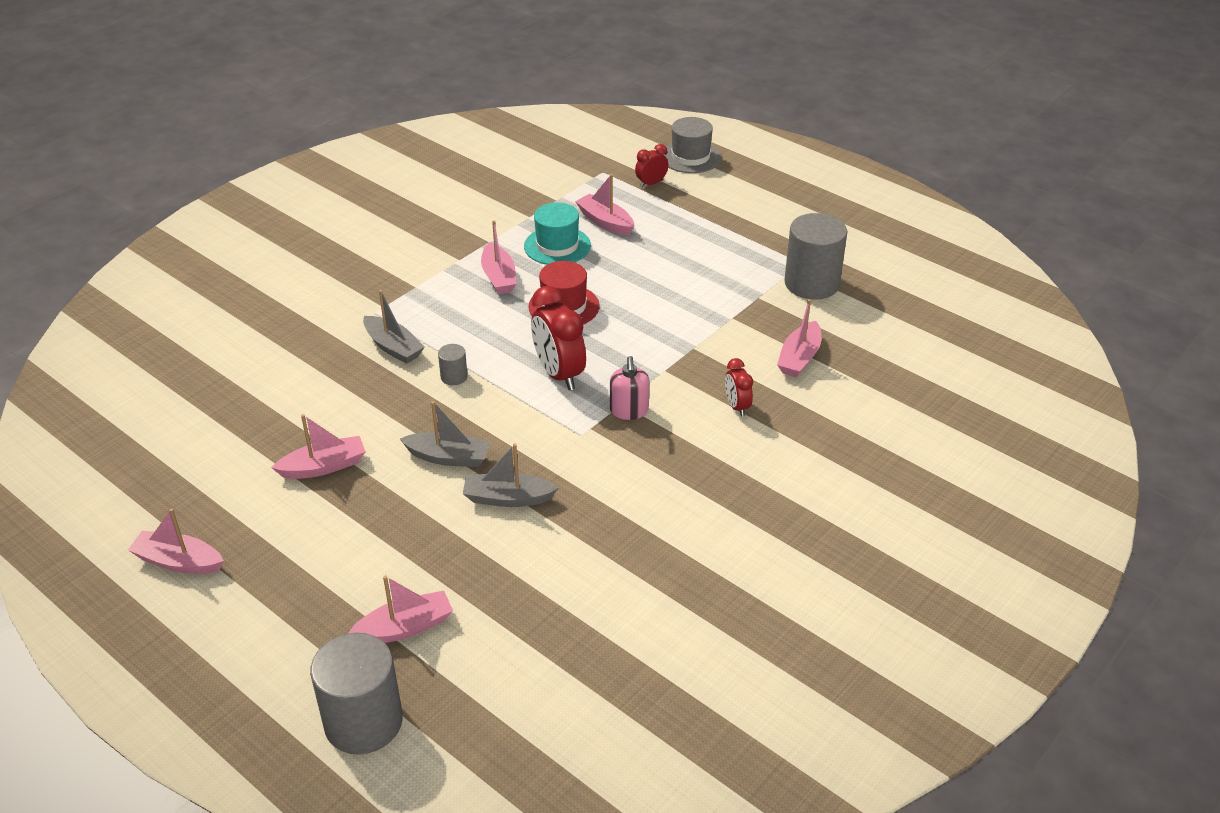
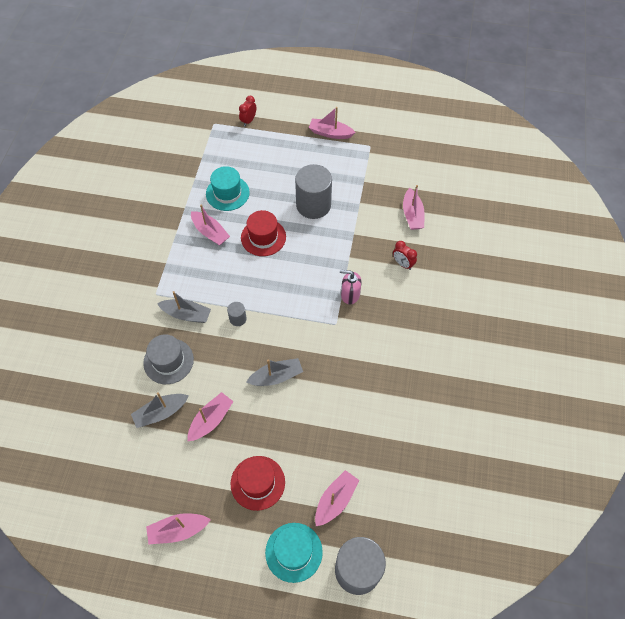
camera: 30 degrees left, 20 degrees up
(298, 657) = (294, 552): none -> turquoise hat
(321, 559) = (257, 482): none -> red hat
(508, 498) = (328, 387): grey boat -> grey boat (161, 413)
(559, 374) = (295, 287): red clock -> none
(605, 222) = (242, 162): pink boat -> pink boat (330, 133)
(629, 411) = (350, 295): pink soap dispenser -> pink soap dispenser turned 135 degrees clockwise
(690, 157) = (257, 90): grey hat -> grey hat (168, 361)
(811, 283) = (385, 158): grey cylinder -> grey cylinder (313, 205)

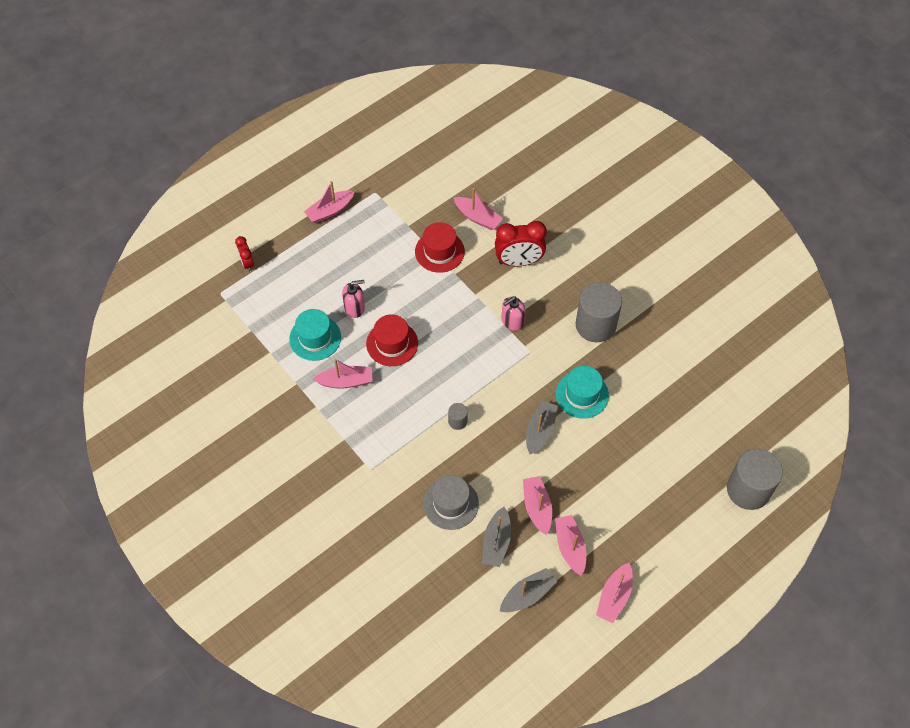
camera: 50 degrees left, 0 degrees up
(186, 314) = (416, 458): grey boat -> grey boat (527, 595)
(257, 482) = (622, 510): red hat -> red hat (439, 251)
(271, 197) = (354, 308): none -> pink soap dispenser
(294, 552) = (699, 524): turquoise hat -> turquoise hat (582, 394)
(313, 205) = (395, 281): grey cylinder -> grey cylinder (595, 325)
(335, 500) = (682, 465): pink boat -> pink boat (570, 547)
(403, 264) = (518, 261): red clock -> red clock, size x1.85

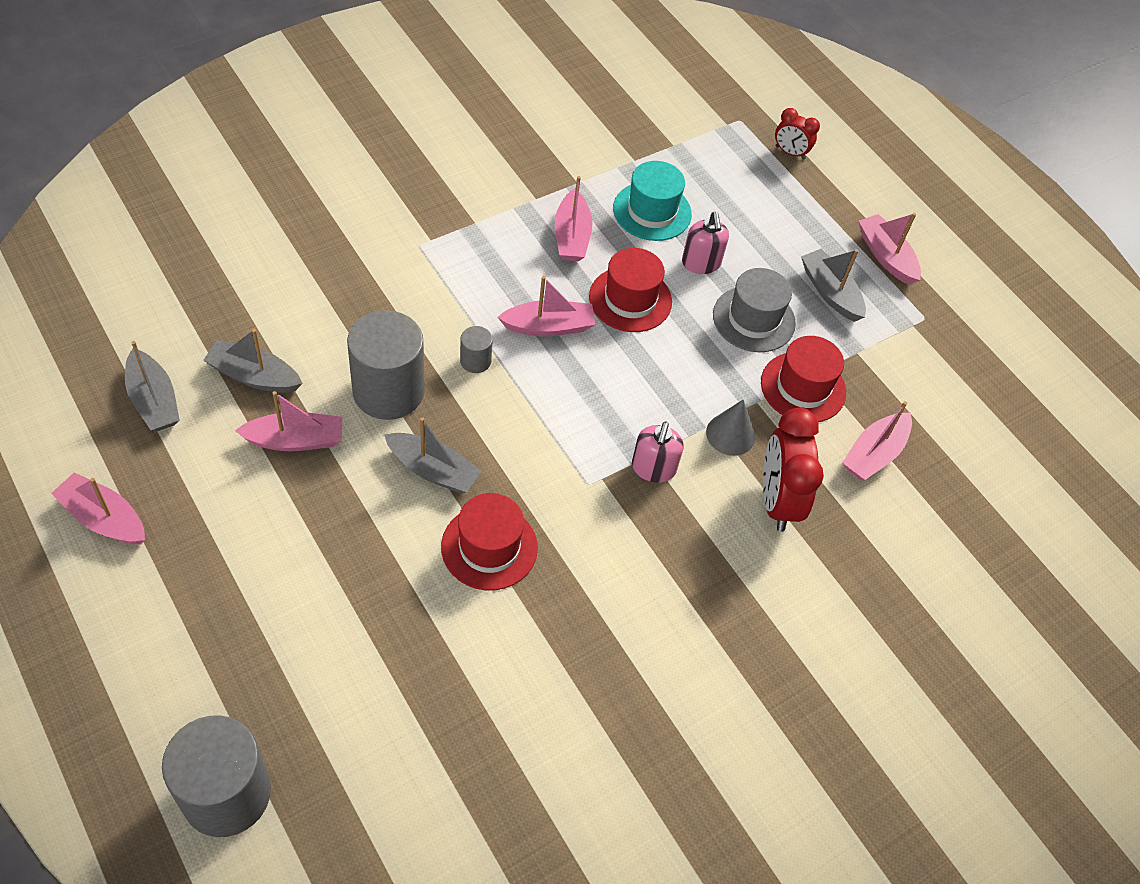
camera: 90 degrees right, 5 degrees down
(247, 263) = (790, 152): red clock -> red clock turned 135 degrees counterclockwise
(365, 239) = (830, 292): none -> grey boat
(450, 503) = (336, 330): grey hat -> grey hat (753, 319)
(480, 285) = (730, 434): none -> grey cone
(512, 321) = (653, 468): pink soap dispenser -> pink soap dispenser turned 135 degrees counterclockwise
(570, 547) = (212, 473): pink boat -> pink boat (548, 326)
(582, 394) = (489, 547): turquoise hat -> red hat
(595, 325) = (630, 599): grey cylinder -> grey cylinder (388, 391)

